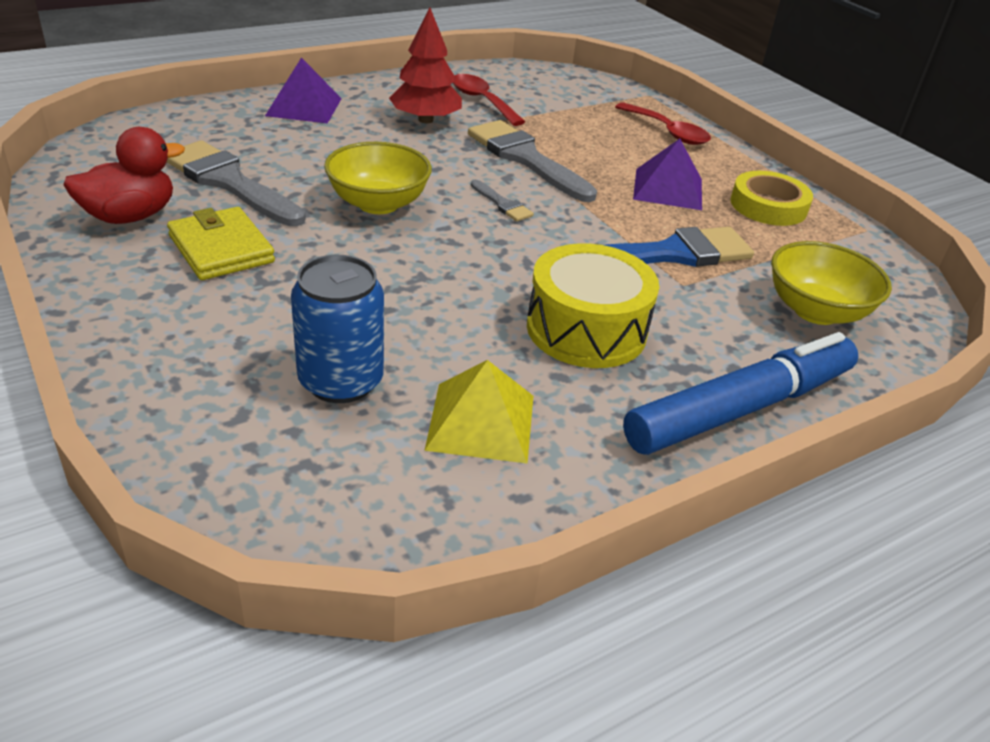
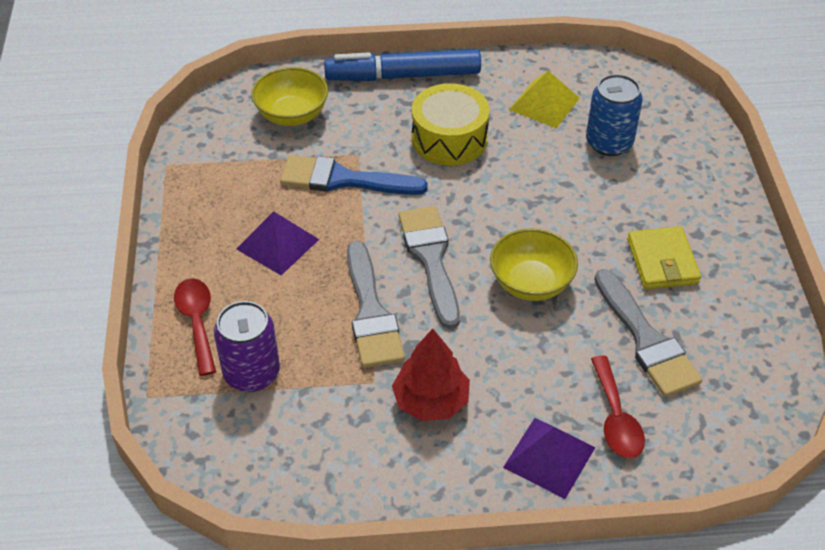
camera: 150 degrees left, 10 degrees up
(130, 216) = (728, 314): red duck -> none
(481, 101) = (349, 426): red spoon -> red spoon (616, 418)
(502, 204) = (430, 259): grey brush -> grey brush, size x2.18
(587, 114) = (252, 373): none -> purple can
(768, 206) = (214, 205): yellow tape -> none

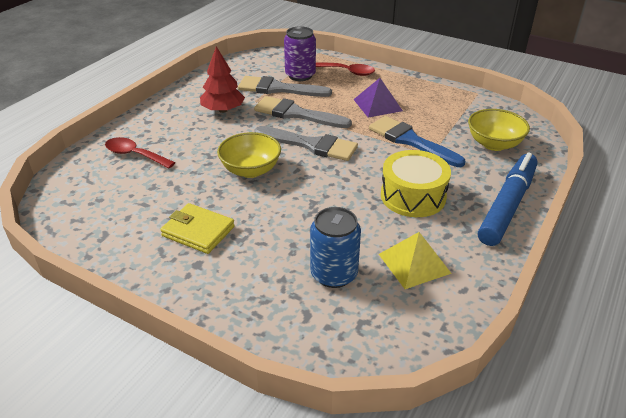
camera: 125 degrees right, 10 degrees down
(343, 179) = (410, 141): blue brush -> blue brush turned 90 degrees counterclockwise
(549, 457) = (148, 127): purple pyramid -> none
(646, 340) = (158, 190): grey brush -> grey brush (278, 89)

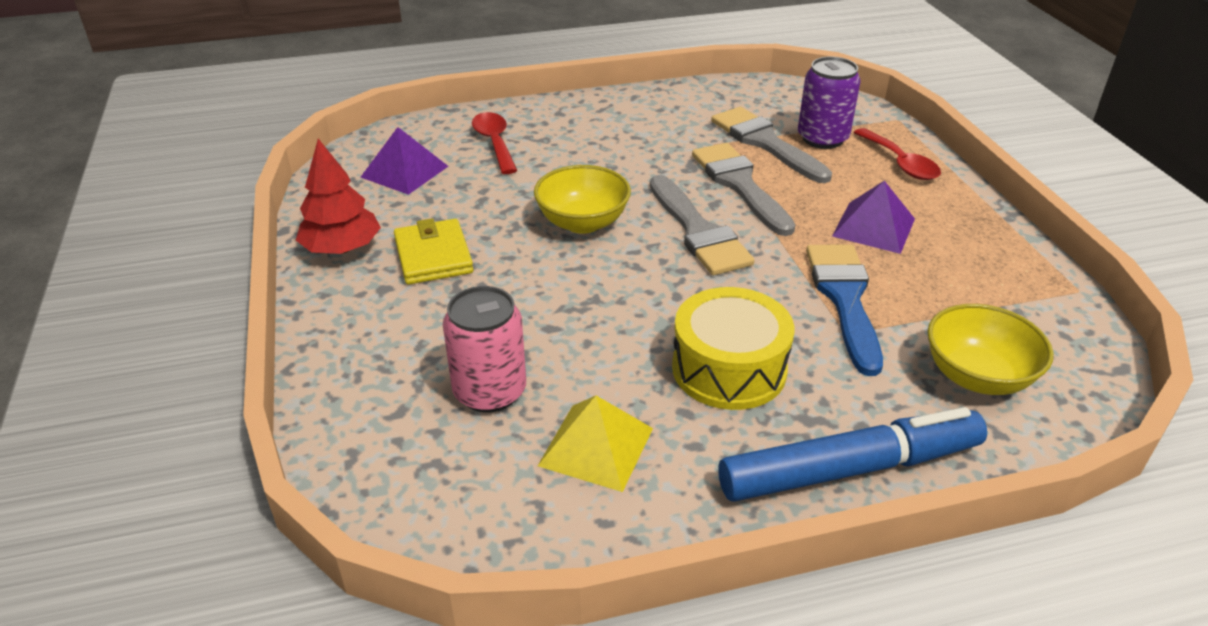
camera: 45 degrees right, 0 degrees up
(103, 198) = (404, 171): none -> purple pyramid
(223, 110) = (658, 138): red tree -> red tree (342, 248)
(334, 274) = (490, 391): blue can -> pink can

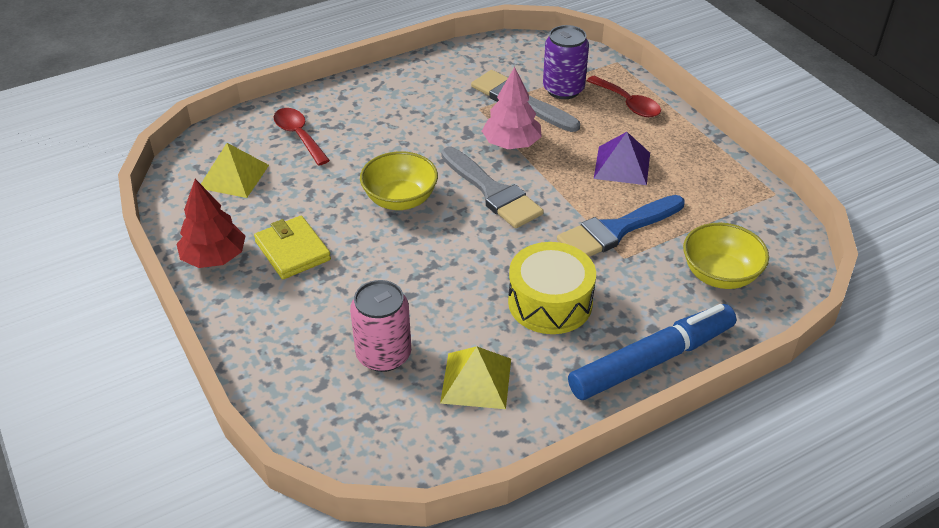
camera: 15 degrees left, 5 degrees up
(404, 171) = (233, 176): purple pyramid -> yellow pyramid
(739, 185) = (511, 144): grey brush -> pink tree
(844, 299) = (616, 230): blue brush -> blue brush turned 105 degrees counterclockwise

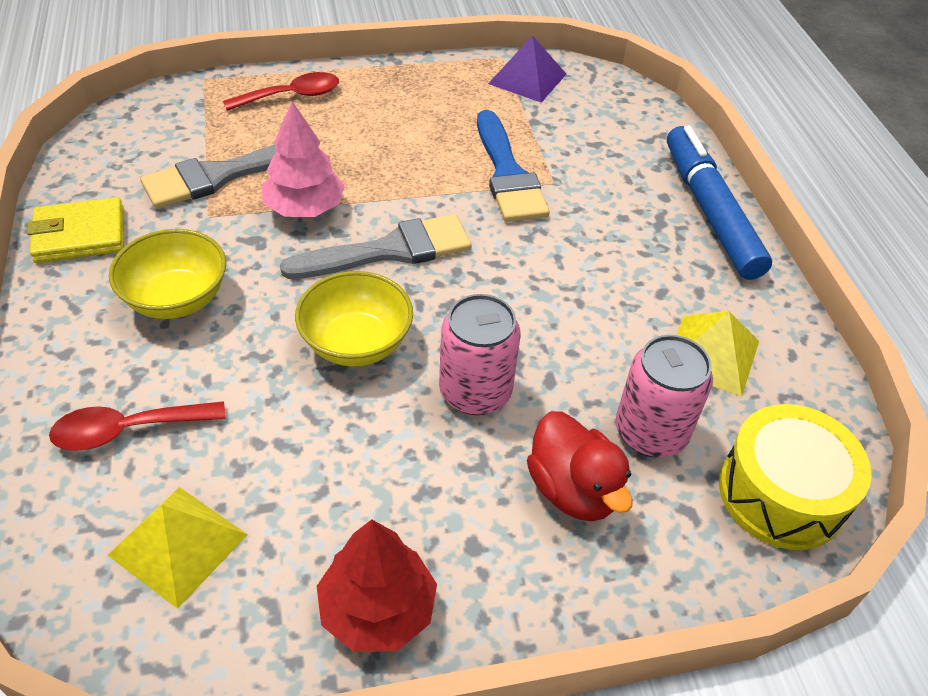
camera: 75 degrees left, 5 degrees up
(292, 251) = (409, 494): yellow wallet -> yellow wallet (80, 235)
(320, 323) = (573, 490): none -> red duck
(383, 261) = (475, 392): none -> pink can
(550, 302) = (604, 258): yellow drum -> yellow drum (781, 493)
(563, 89) = (226, 134): purple can -> none
(622, 165) = (400, 135): purple pyramid -> purple pyramid (527, 78)
(720, 275) = (603, 129): yellow bowl -> yellow bowl (177, 299)

